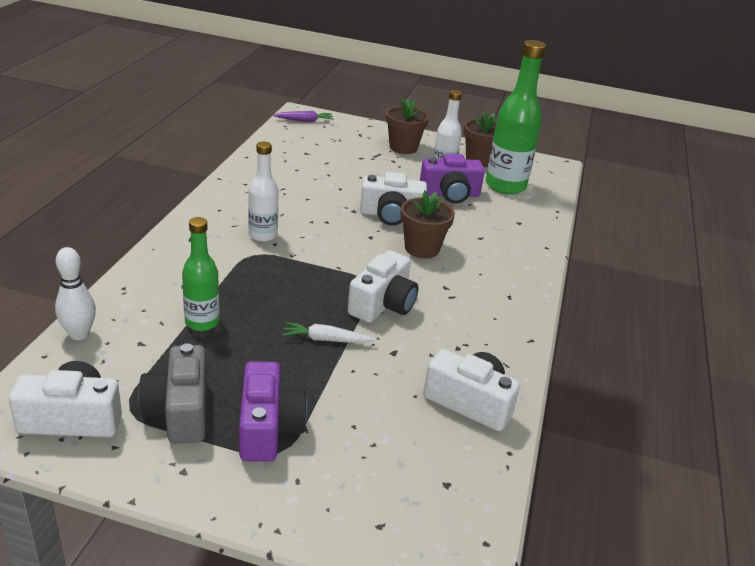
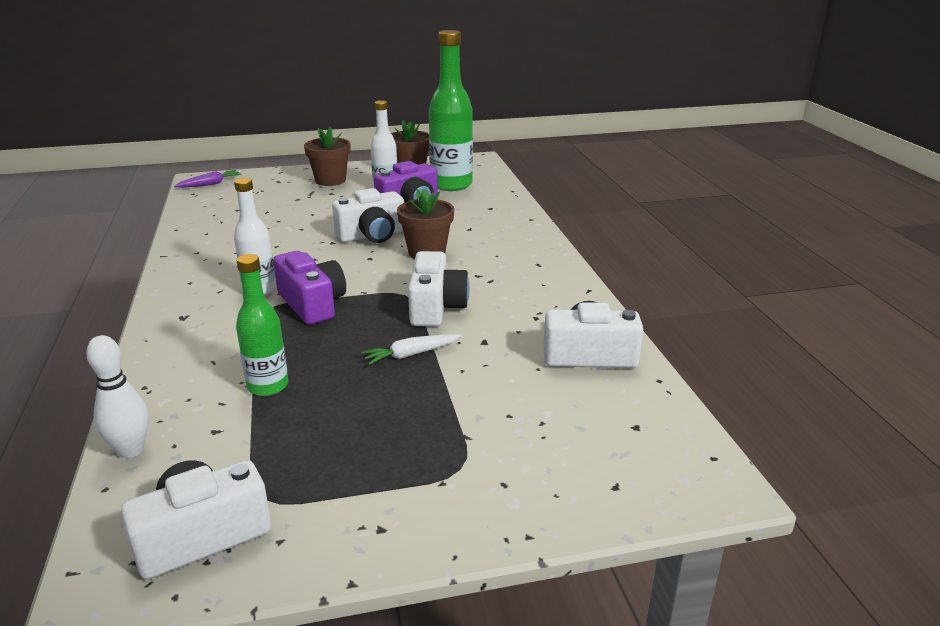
camera: 25 degrees left, 5 degrees down
(179, 411) = (322, 475): grey camera -> none
(268, 428) = (430, 451): purple camera -> purple camera (312, 304)

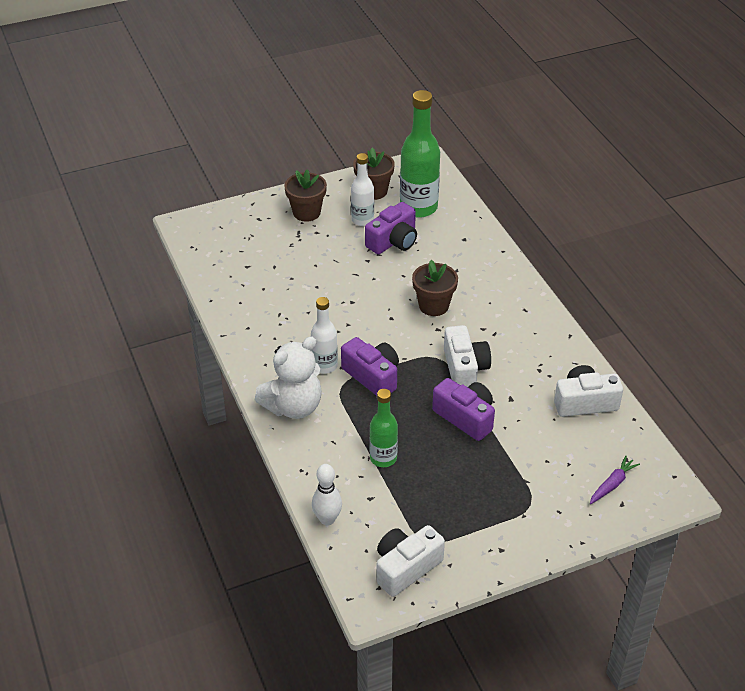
camera: 10 degrees left, 15 degrees up
(190, 322) = (293, 406): none -> white teddy bear
(210, 184) = (199, 231): purple carrot -> purple carrot (612, 484)
(372, 235) = (380, 289): white camera -> none
(411, 354) = (465, 417): white carrot -> purple camera

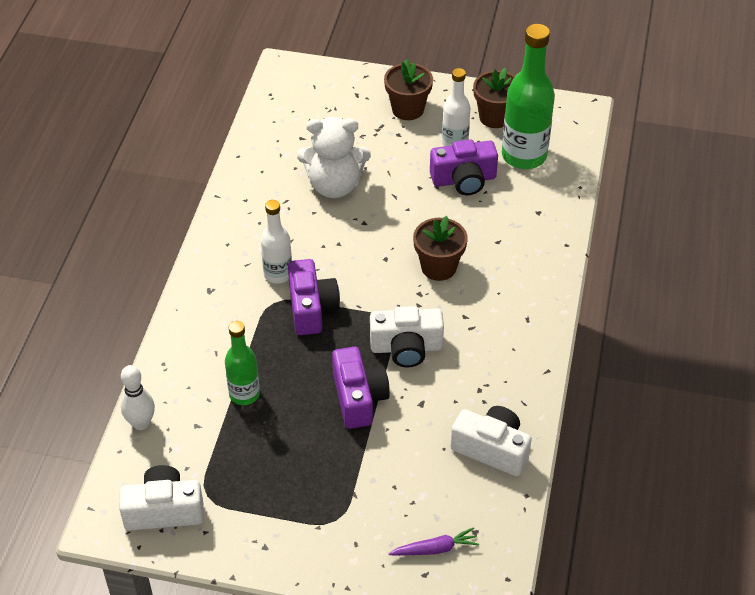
camera: 35 degrees right, 5 degrees up
(293, 406) = (213, 299): white teddy bear -> white teddy bear (334, 185)
(464, 368) = (406, 347): white camera -> white camera turned 60 degrees clockwise

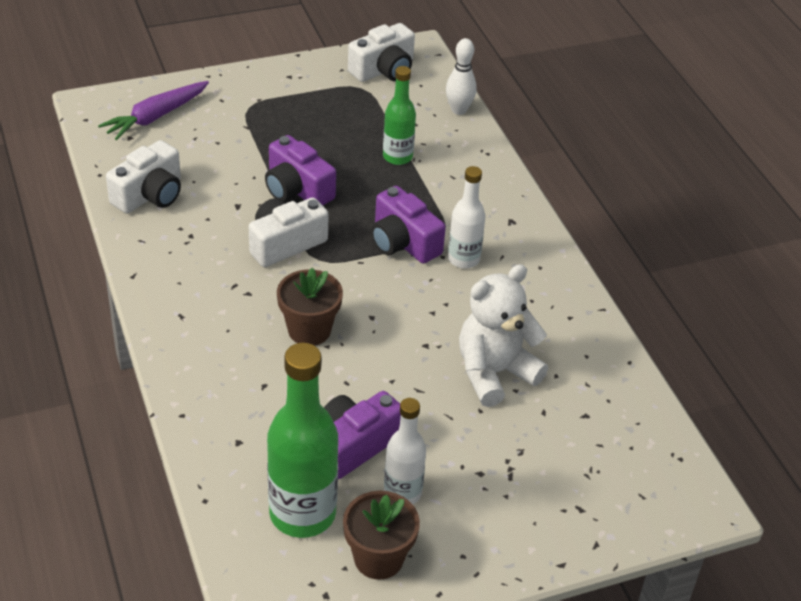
camera: 145 degrees right, 5 degrees down
(407, 109) = (499, 516): brown flower pot -> none
(435, 549) = (155, 117): purple carrot -> purple carrot, size x1.58
(492, 449) = (150, 195): white camera -> white camera turned 45 degrees counterclockwise

